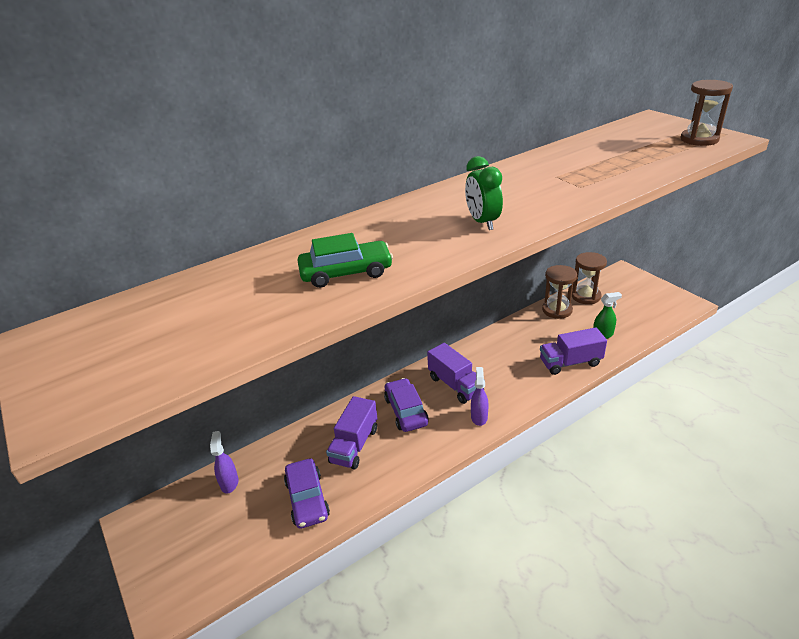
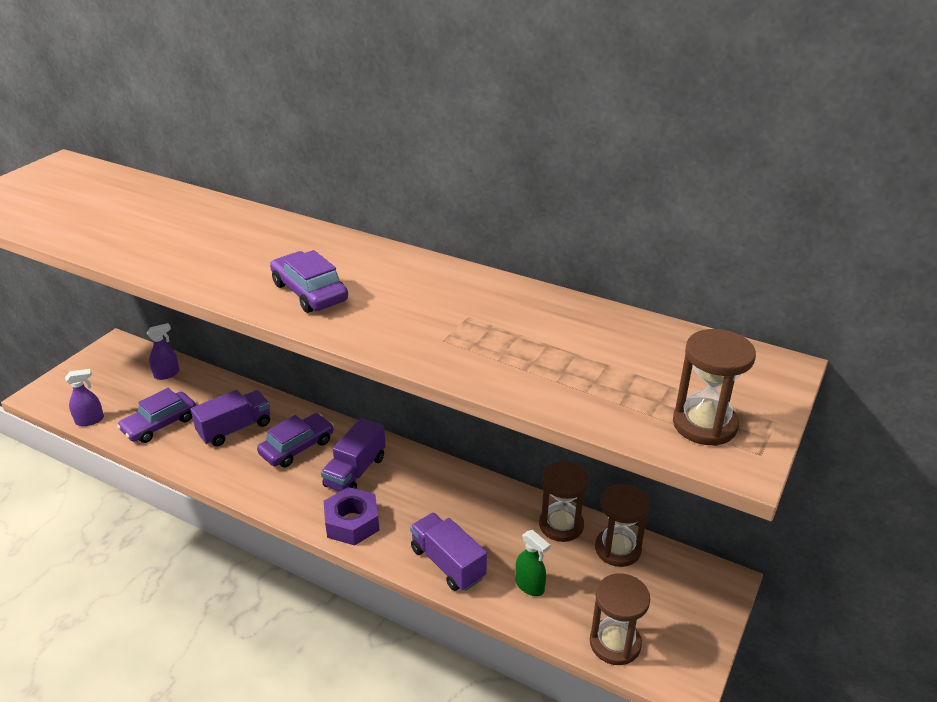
camera: 60 degrees right, 0 degrees up
(346, 272) = (179, 246): green car -> none
(354, 445) = (235, 429): purple truck -> purple truck turned 150 degrees clockwise
(479, 417) = (309, 505): purple spray bottle -> purple spray bottle (90, 420)
(482, 222) = (310, 292): green clock -> purple car
(510, 398) = (352, 523): none -> purple nut
(656, 317) = (615, 643): none -> brown hourglass

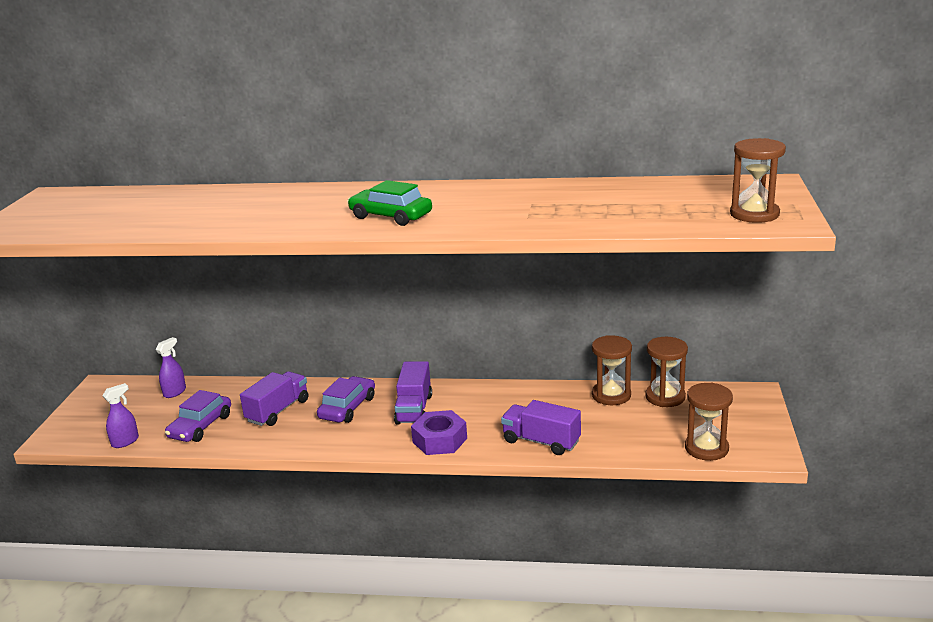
camera: 20 degrees left, 10 degrees down
(310, 292) = (390, 216): purple car -> green car
(530, 586) = (617, 436): green spray bottle -> none

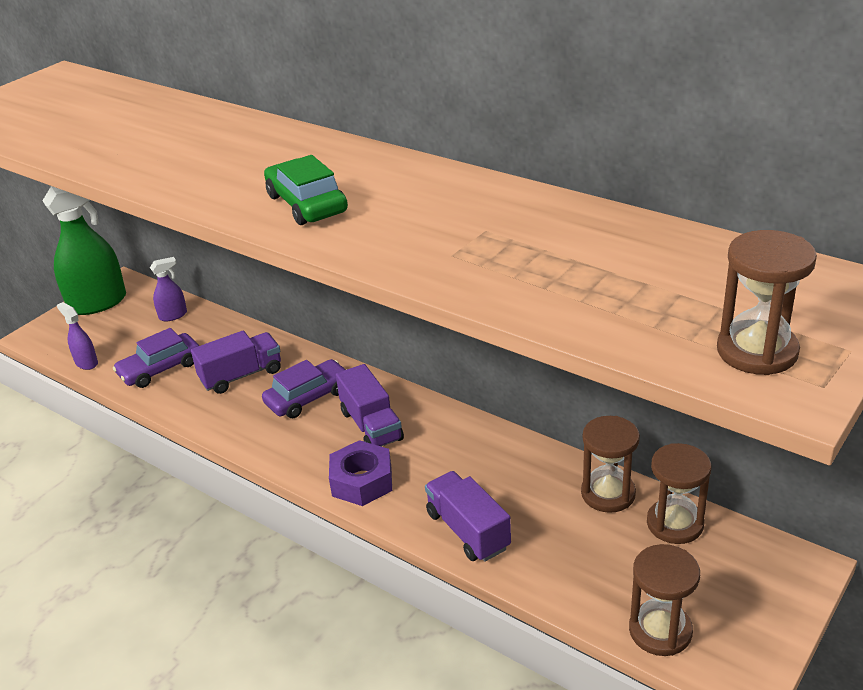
camera: 30 degrees right, 10 degrees up
(92, 403) = (98, 303): none -> green spray bottle
(125, 442) = (86, 363): purple spray bottle -> purple spray bottle turned 120 degrees counterclockwise
(414, 409) = (371, 426): purple truck -> purple truck turned 60 degrees counterclockwise

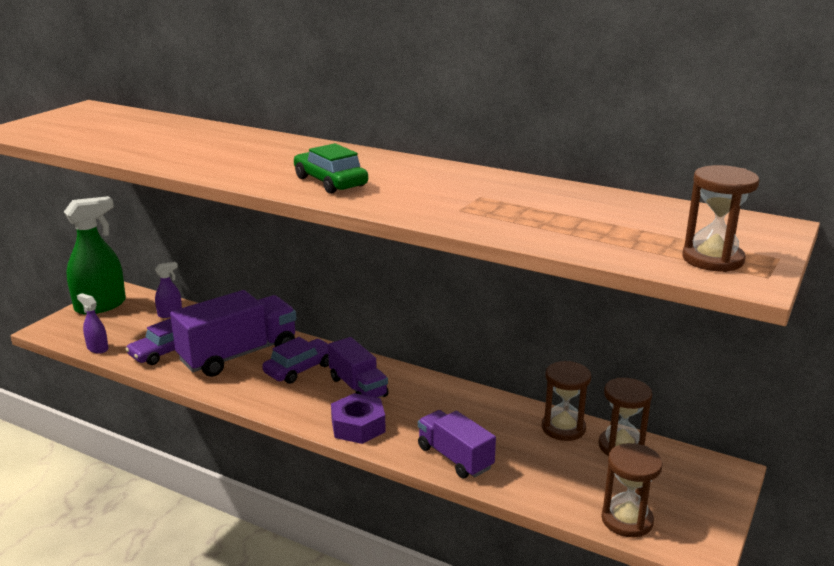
camera: 10 degrees left, 10 degrees down
(241, 375) = (238, 355): purple truck -> purple truck, size x1.66

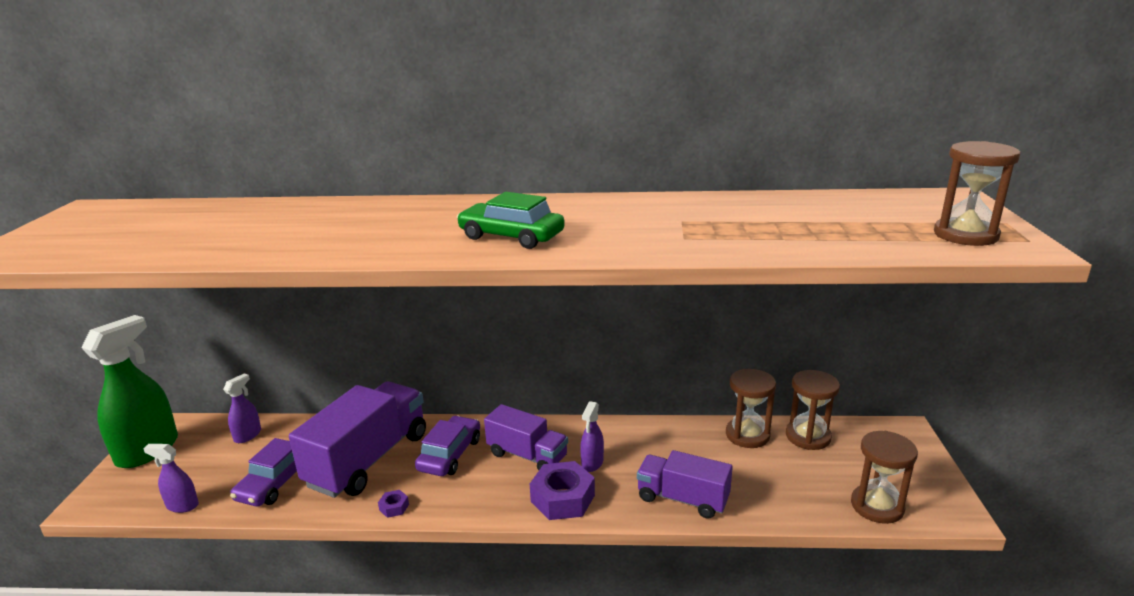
camera: 25 degrees left, 0 degrees up
(230, 393) = (394, 507): none -> purple nut
(405, 408) = (592, 463): none -> purple spray bottle

